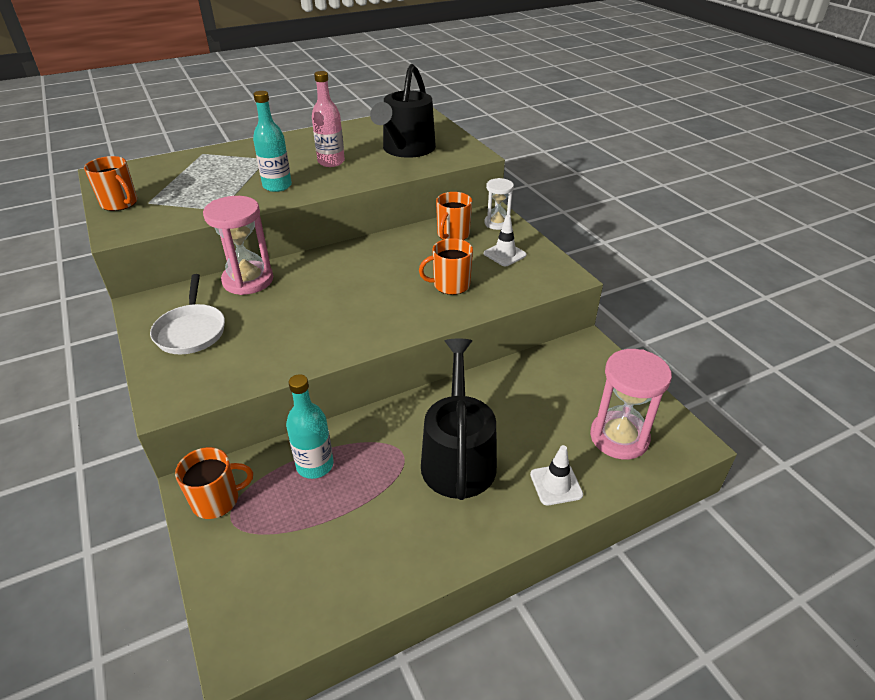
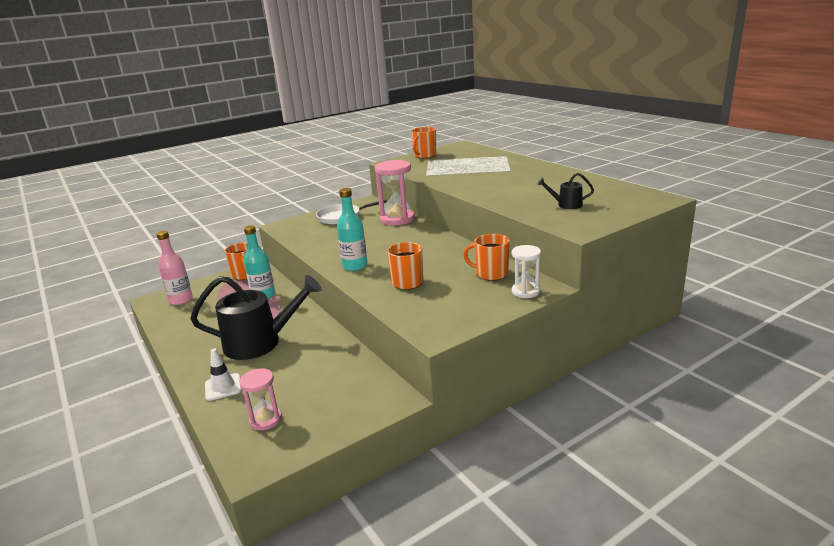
camera: 85 degrees right, 15 degrees down
(277, 186) = (467, 180): turquoise bottle -> turquoise bottle (355, 266)
(331, 162) = (519, 187): pink bottle -> pink bottle (181, 300)
(406, 149) = (566, 205): black watering can -> black watering can, size x0.45
(504, 254) = (466, 300): white traffic cone -> none
(619, 437) = (266, 420): pink hourglass -> pink hourglass, size x0.60

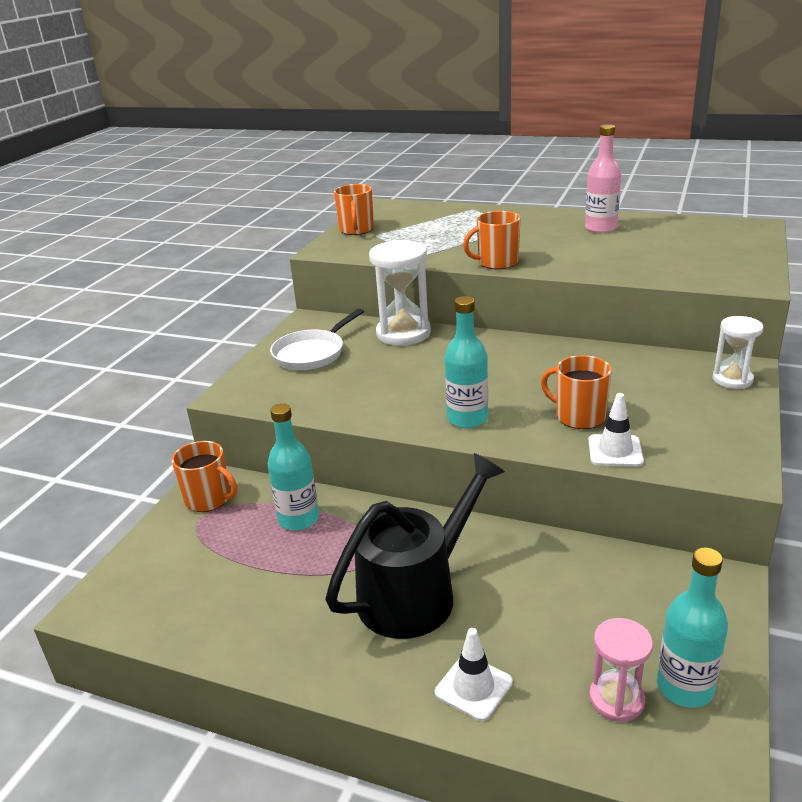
camera: 35 degrees left, 5 degrees up
(181, 300) = (154, 585): pink bottle -> pink bottle (600, 228)
(300, 430) = (685, 687): none -> turquoise bottle
(393, 303) = (615, 451): none -> white traffic cone
(397, 219) = (403, 333): pink hourglass -> white hourglass
(491, 274) = (656, 370): orange mug -> orange mug (497, 263)
(566, 205) = (676, 256): black watering can -> none

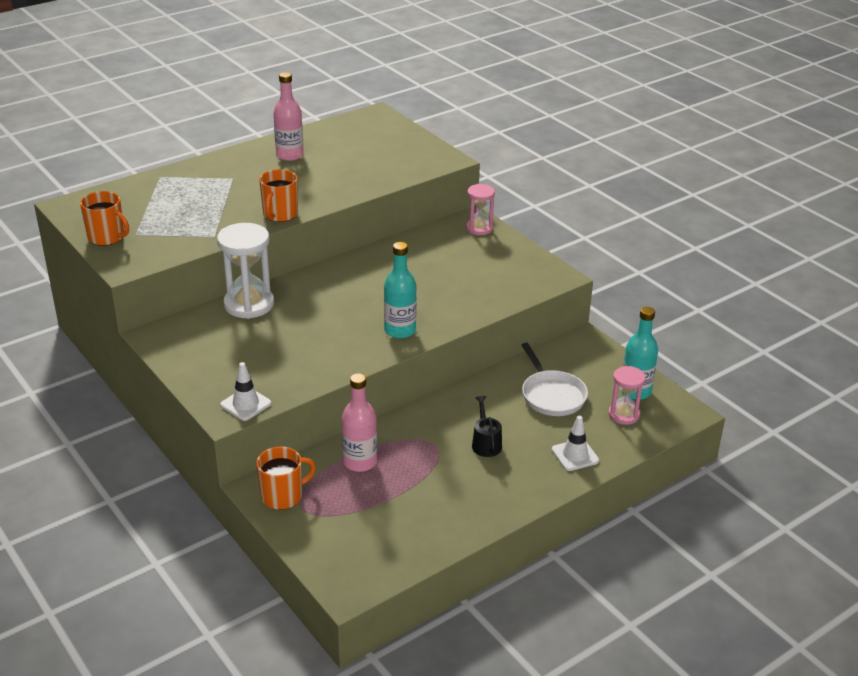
camera: 60 degrees left, 5 degrees up
(298, 519) = (360, 462): turquoise bottle -> pink bottle
(312, 353) = (217, 354): white pan -> white pan (551, 395)
(416, 593) = (485, 443): black watering can -> black watering can, size x0.45
(579, 416) = (449, 293): orange mug -> none
(615, 451) = (497, 300): white traffic cone -> white traffic cone (246, 404)
(732, 379) = (479, 228): white hourglass -> pink hourglass

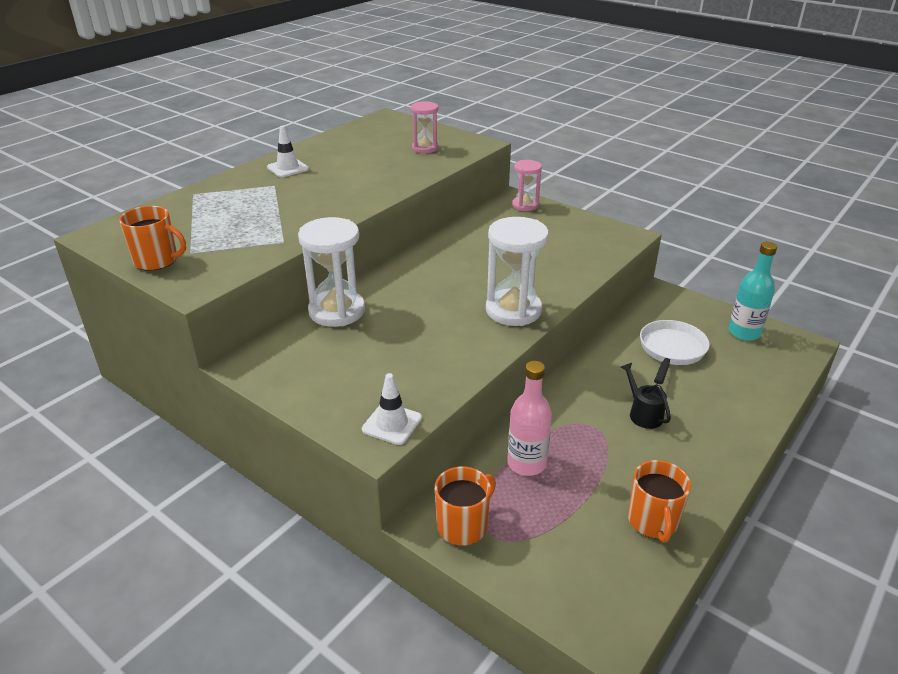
camera: 15 degrees left, 0 degrees up
(280, 214) = (344, 211): orange mug -> orange mug (653, 521)
(290, 155) = (323, 159): pink bottle -> none
(400, 330) = (513, 310): turquoise bottle -> white hourglass
(551, 395) = (671, 351): white pan -> white pan turned 120 degrees counterclockwise
(575, 455) = (737, 408): white traffic cone -> white traffic cone (288, 168)
(623, 415) = (751, 357): pink hourglass -> pink hourglass (425, 148)

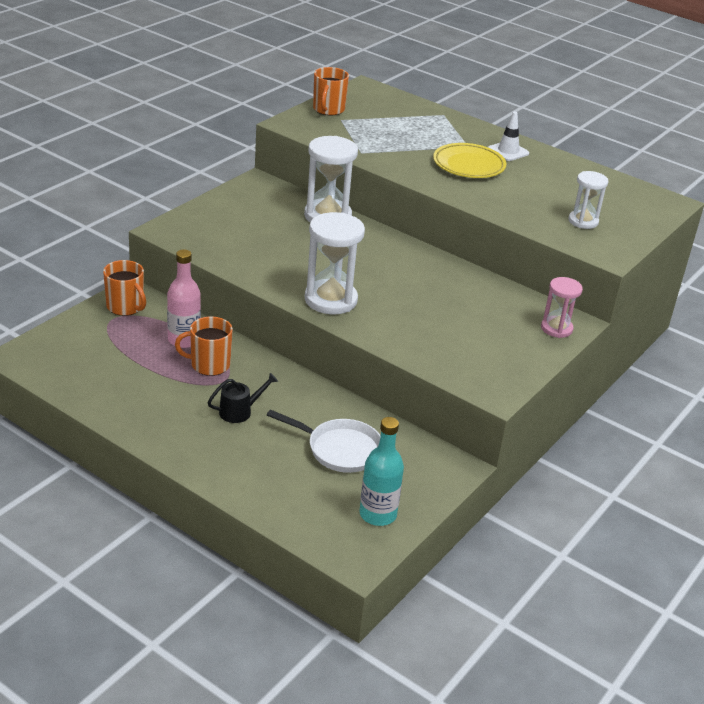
camera: 85 degrees right, 0 degrees up
(318, 187) = (468, 165): none -> yellow plate
(392, 424) = (181, 237): white traffic cone -> none
(425, 148) = (583, 221): pink hourglass -> white hourglass
(653, 521) = (110, 393): orange mug -> orange mug (209, 365)

